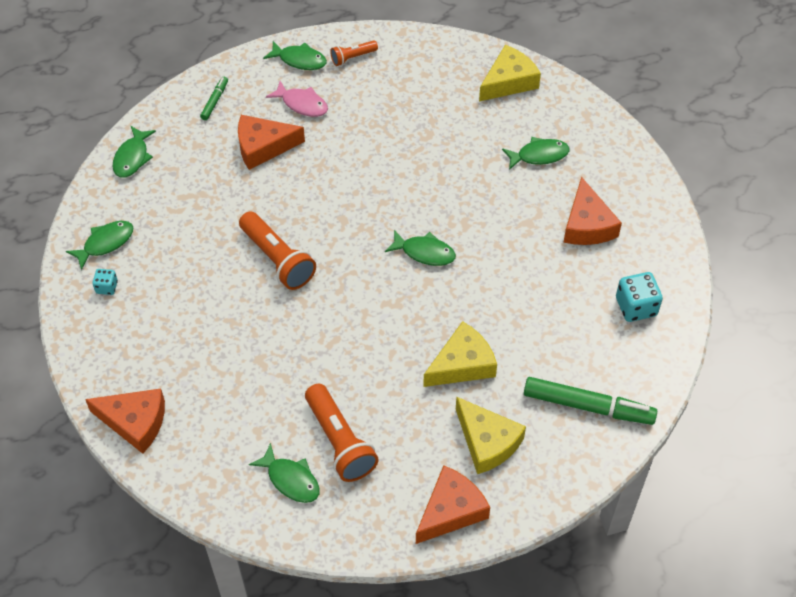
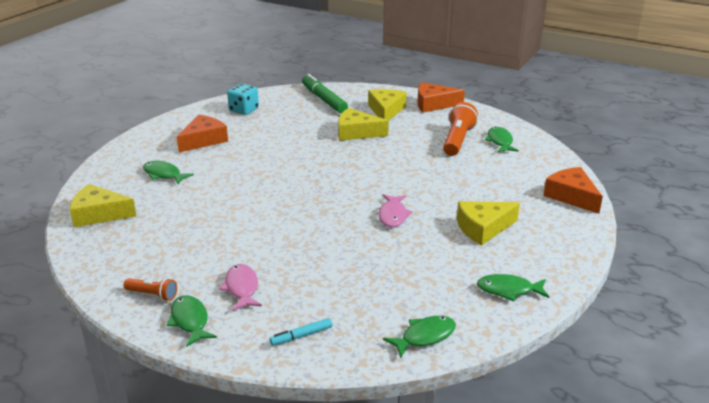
camera: 135 degrees left, 25 degrees down
(107, 287) = (532, 264): turquoise dice -> none
(184, 303) = (483, 228): none -> yellow cheese
(215, 101) = (301, 336): green marker -> turquoise marker
(263, 147) = (312, 279): orange cheese -> none
(278, 259) = (393, 215): orange flashlight -> pink fish
(425, 252) = (303, 173): green fish -> none

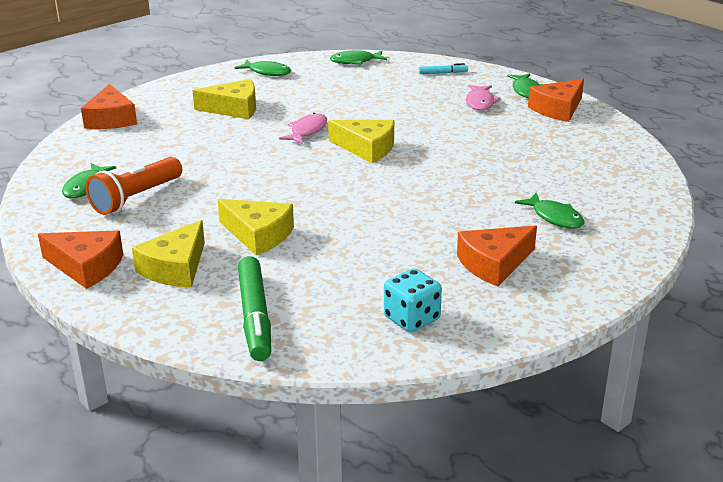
camera: 160 degrees left, 0 degrees up
(99, 214) = (628, 181): yellow cheese -> yellow cheese (367, 148)
(153, 295) = (558, 109): orange flashlight -> orange cheese

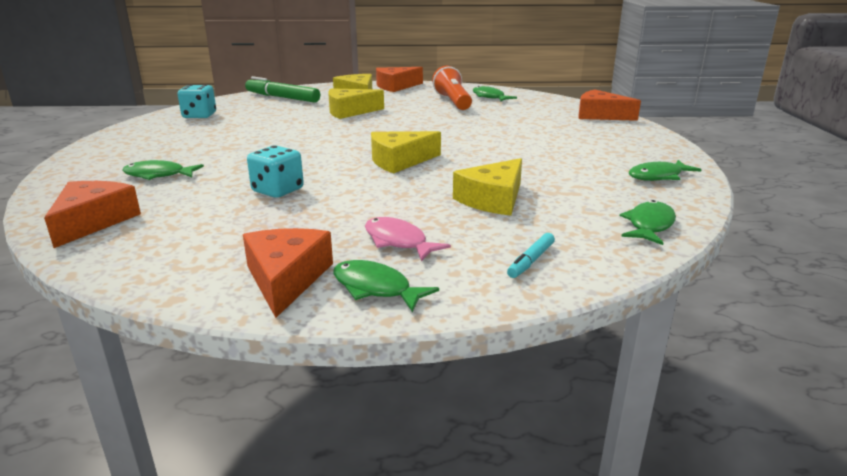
camera: 130 degrees right, 5 degrees down
(234, 109) = (567, 145): yellow cheese -> yellow cheese (493, 199)
(307, 131) = (473, 154): pink fish -> none
(489, 161) = (277, 190): none -> turquoise dice
(494, 264) = (178, 142): orange cheese -> orange cheese (93, 221)

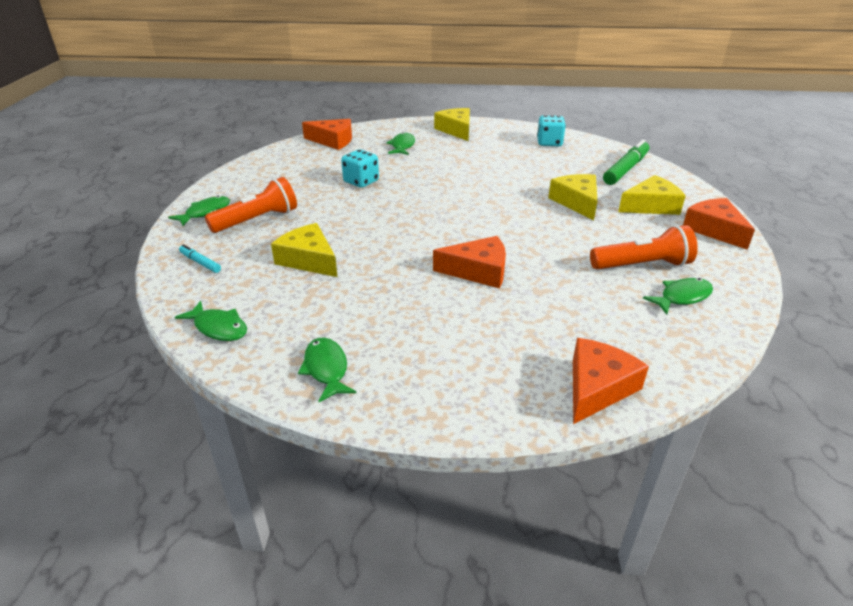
camera: 95 degrees right, 10 degrees up
(286, 279) = (233, 190): orange cheese -> orange cheese (478, 271)
(398, 241) = (257, 220): pink fish -> orange flashlight
(400, 161) = (412, 224): yellow cheese -> yellow cheese (456, 130)

